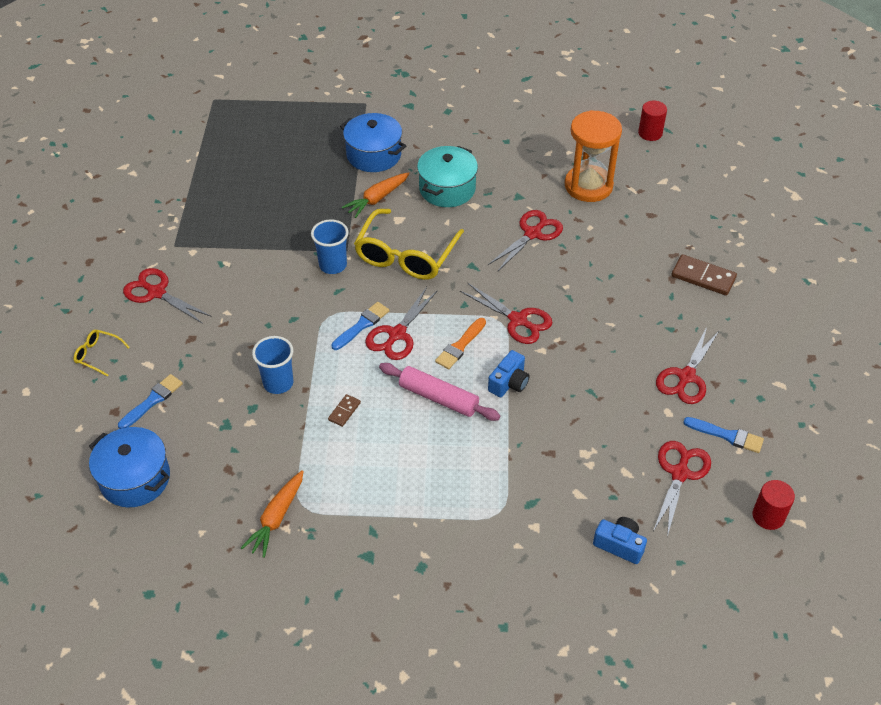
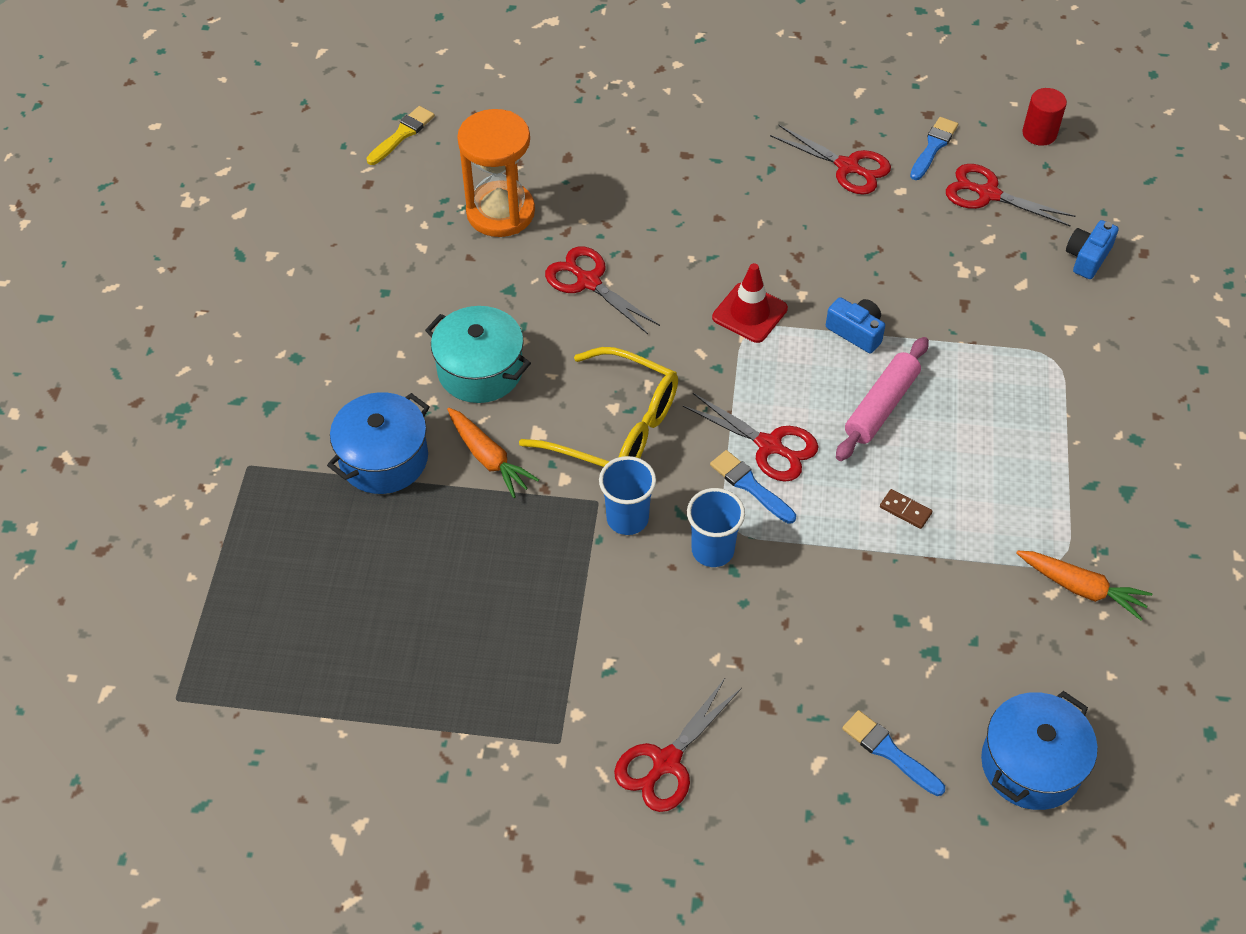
camera: 85 degrees left, 5 degrees up
(98, 355) = (797, 839): yellow glasses -> none
(278, 383) = (856, 588): blue cup -> blue cup (712, 550)
(460, 346) = (792, 377): orange brush -> none
(518, 320) = (749, 313): red scissors -> red traffic cone
(650, 133) = (402, 134): red cylinder -> yellow brush
(703, 277) = (686, 126): brown domino -> none

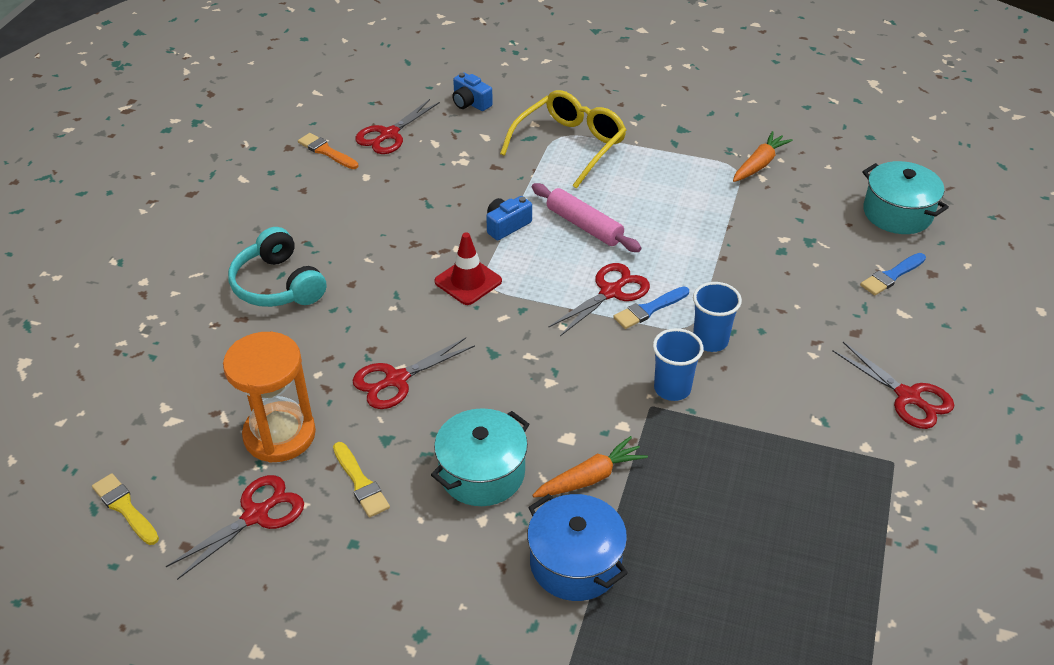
camera: 80 degrees left, 10 degrees down
(453, 282) = (360, 483): none -> yellow brush
(615, 428) = (573, 383): yellow glasses -> yellow glasses (570, 145)
(699, 161) = (277, 285): none -> turquoise headphones
(847, 167) = (327, 200): red scissors -> red scissors (256, 515)
(905, 510) = (684, 231): brown domino -> none
(933, 147) = (326, 151): blue brush -> orange brush
(1031, 764) = (897, 213): blue pot -> turquoise pot
(1039, 133) = (338, 99): red cylinder -> none

